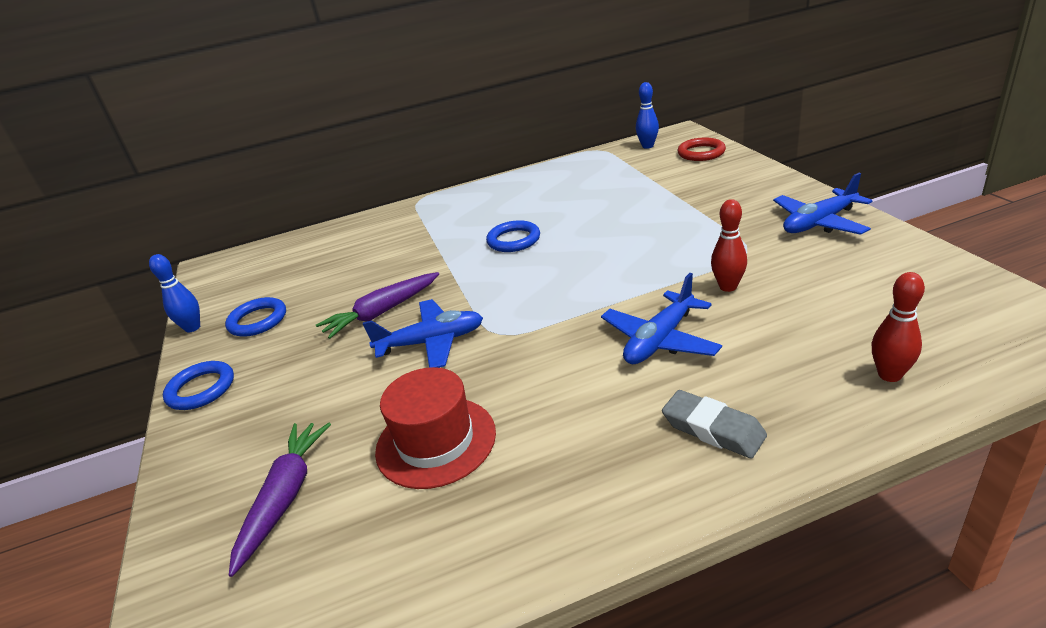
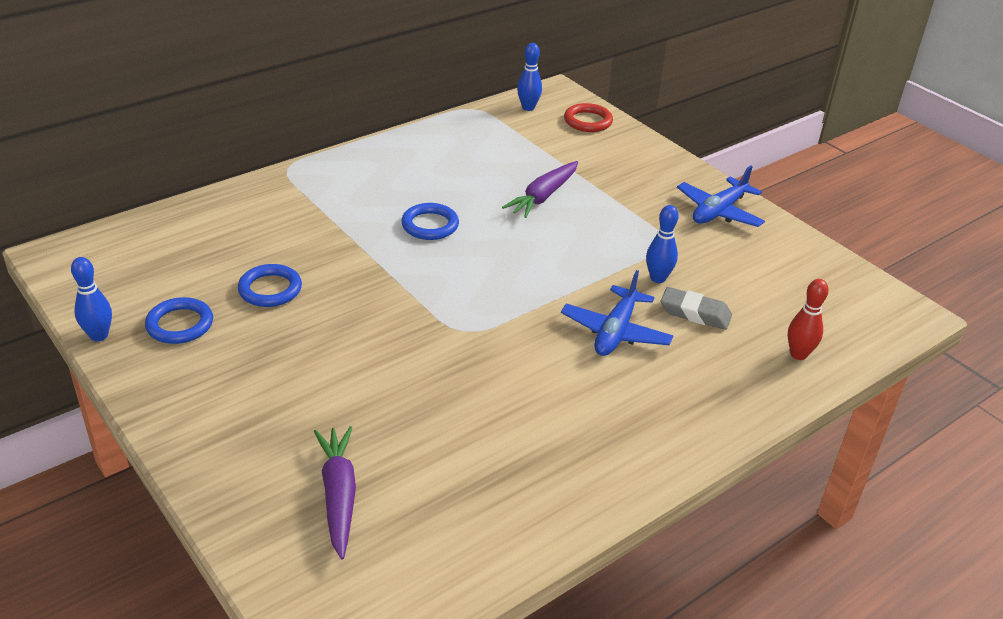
camera: 25 degrees left, 5 degrees up
(201, 389) = (167, 404): blue ring -> blue ring (270, 289)
(382, 312) = (326, 311): purple carrot -> purple carrot (543, 196)
(431, 342) = (399, 342): blue plane -> none
(436, 441) = (455, 435): red hat -> none
(713, 429) = (682, 406): grey eraser -> grey eraser (695, 313)
(728, 287) = (658, 278): red bowling pin -> blue bowling pin

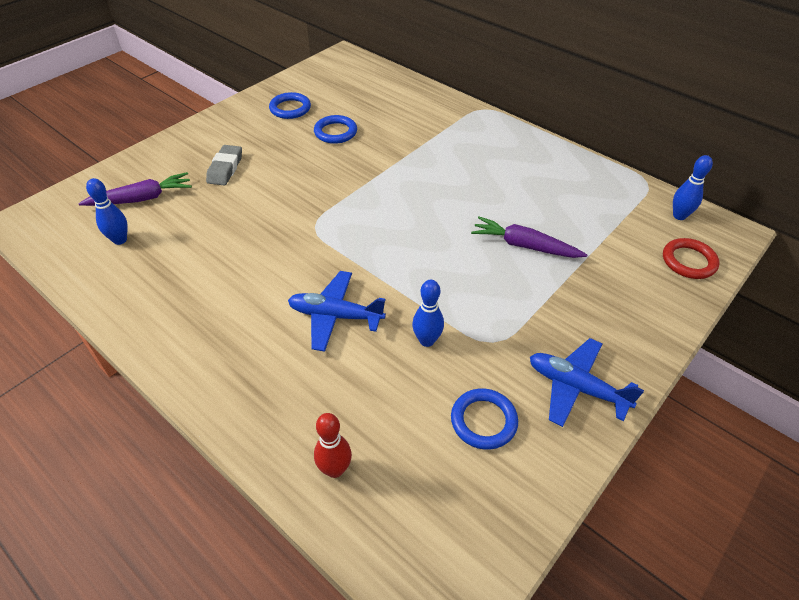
camera: 80 degrees right, 10 degrees up
(99, 336) = (273, 86): blue bowling pin -> blue bowling pin (120, 240)
(430, 225) = (444, 187): blue ring -> blue ring (483, 421)
(695, 313) = (379, 374): grey eraser -> grey eraser (225, 169)

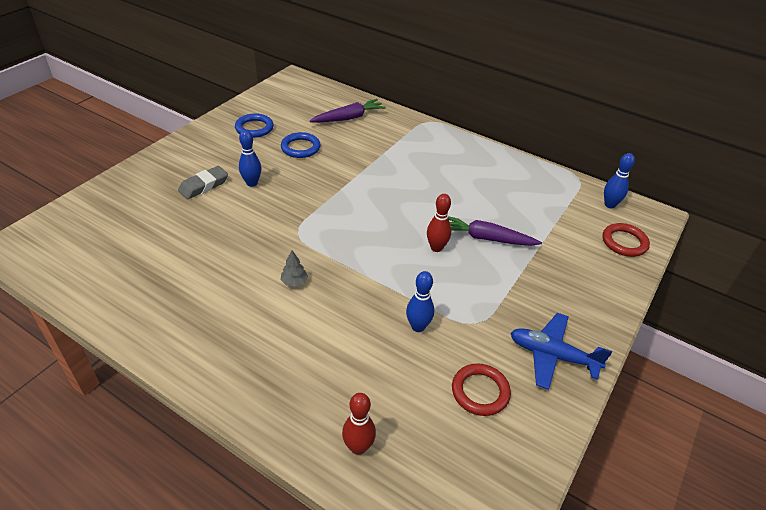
camera: 10 degrees left, 5 degrees down
(120, 240) = (114, 257): blue bowling pin -> blue bowling pin (252, 183)
(141, 199) = (128, 218): purple carrot -> purple carrot (348, 118)
(225, 169) = (204, 186): grey eraser -> grey eraser turned 45 degrees clockwise
(300, 280) = (294, 282): none -> grey tree
(335, 316) = (332, 312): blue plane -> none
(465, 253) = (436, 248): none -> red bowling pin
(483, 421) = (480, 392): blue ring -> red ring

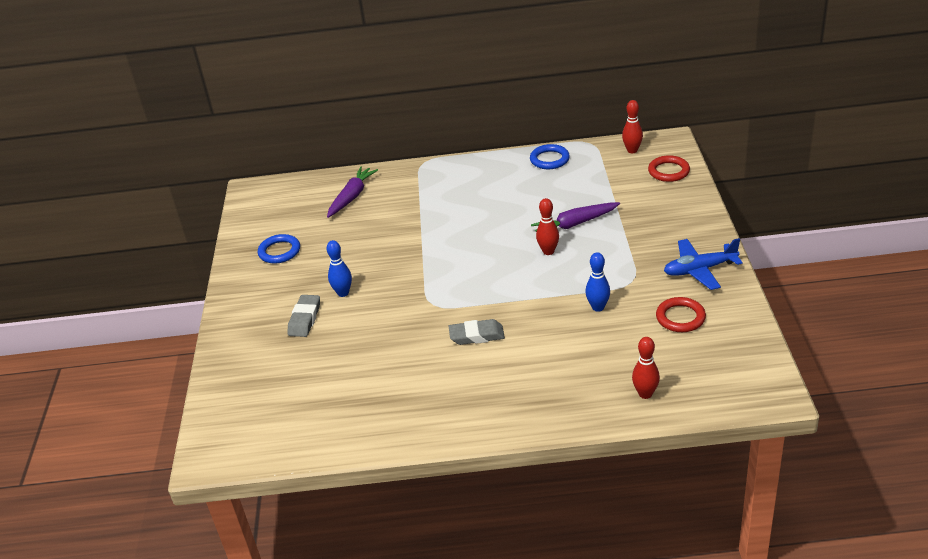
camera: 30 degrees left, 5 degrees down
(294, 282) = (476, 336): grey tree -> grey eraser
(300, 148) = (344, 243): blue ring -> blue ring (549, 159)
(609, 205) = (632, 150): blue bowling pin -> red bowling pin

